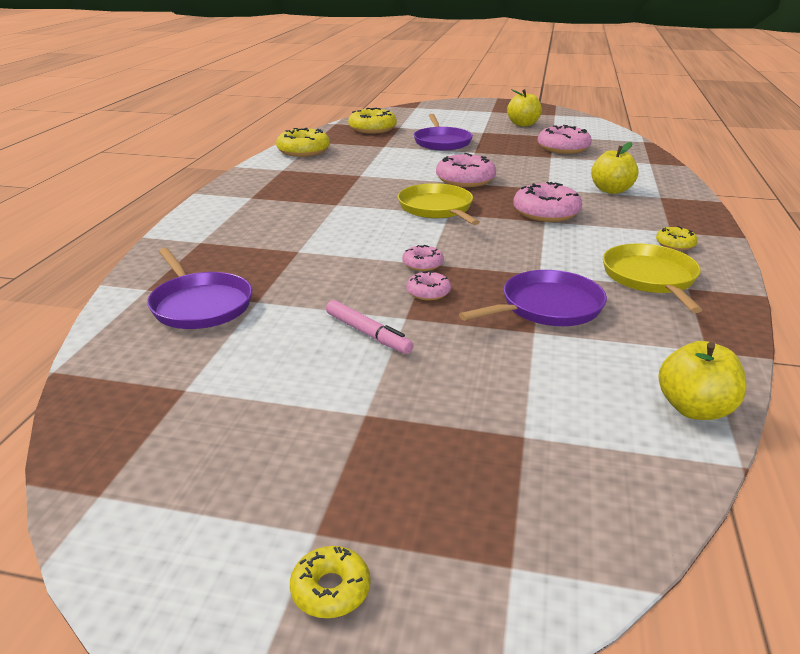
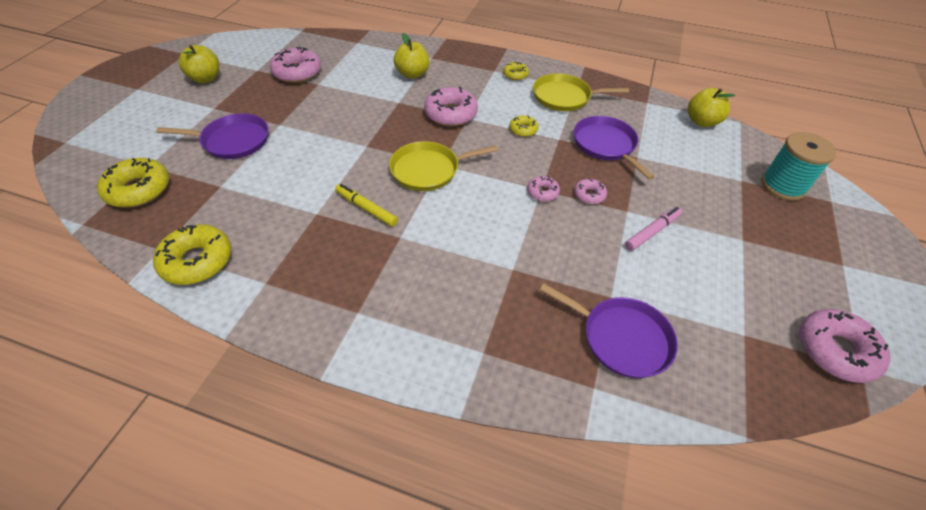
camera: 85 degrees left, 20 degrees up
(200, 305) = (621, 338): purple pan -> purple pan turned 60 degrees clockwise
(330, 589) = (873, 260): yellow donut -> yellow donut (523, 130)
(371, 190) = (366, 208): none -> yellow marker
(465, 180) = (360, 143): pink donut -> pink donut (835, 350)
(532, 492) = (783, 186): none -> turquoise spool

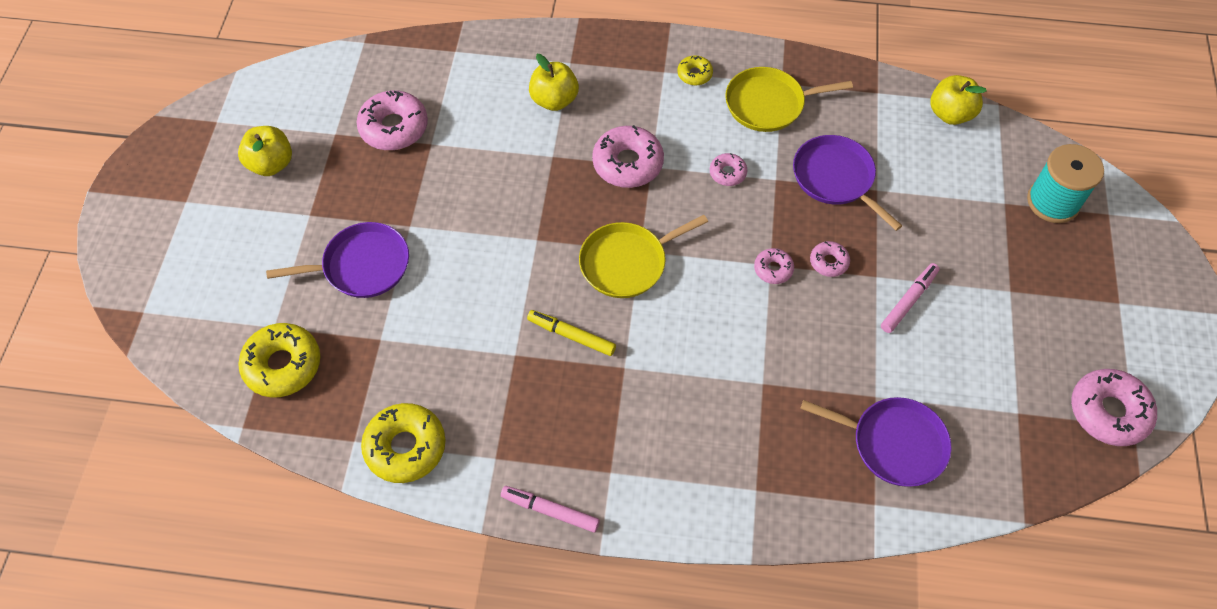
camera: 10 degrees left, 10 degrees up
(292, 333) = (550, 511): none -> pink marker
(523, 130) = (727, 173): yellow donut -> pink donut

